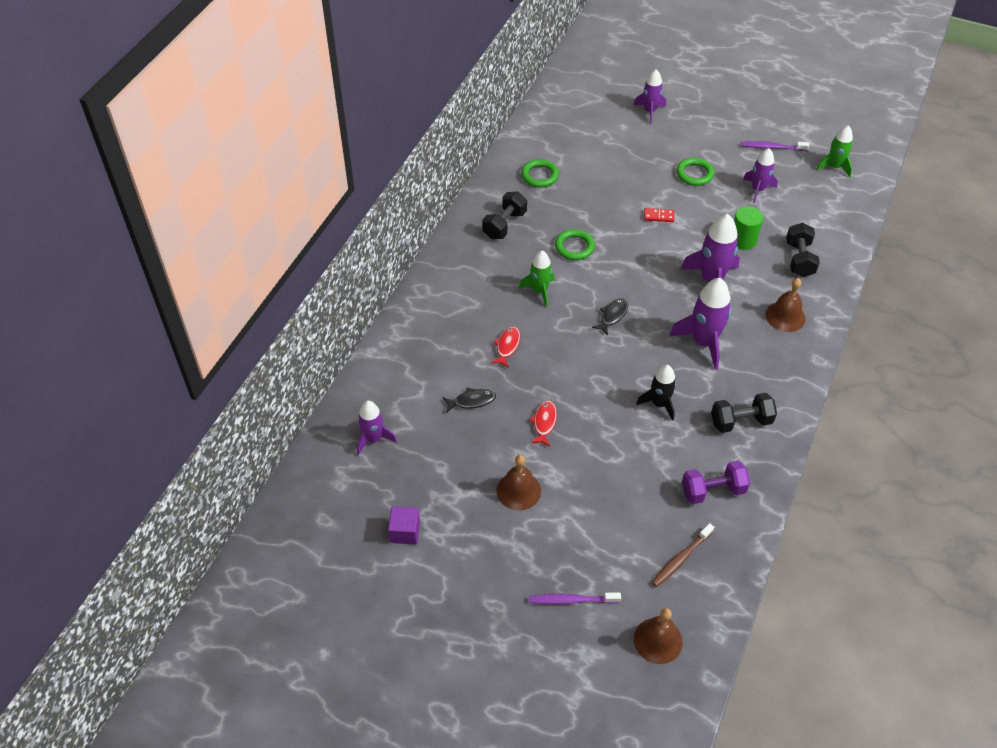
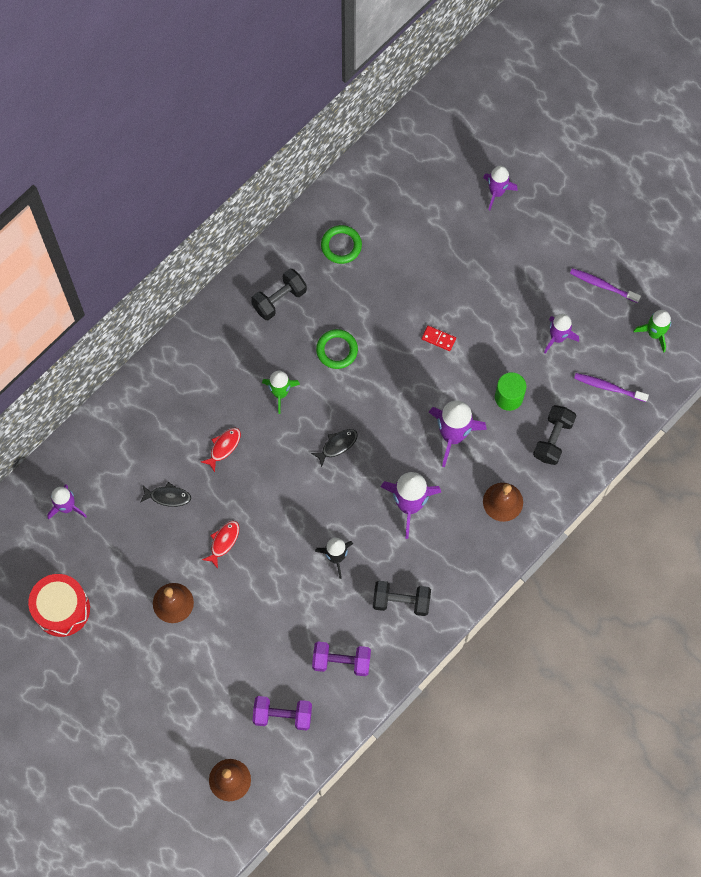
camera: 20 degrees right, 20 degrees up
(405, 532) = (62, 609): purple cube -> red drum
(572, 600) = (175, 720): purple toothbrush -> purple toothbrush (608, 387)
(681, 558) = (282, 715): brown toothbrush -> purple dumbbell
(694, 174) = (502, 295): green ring -> none

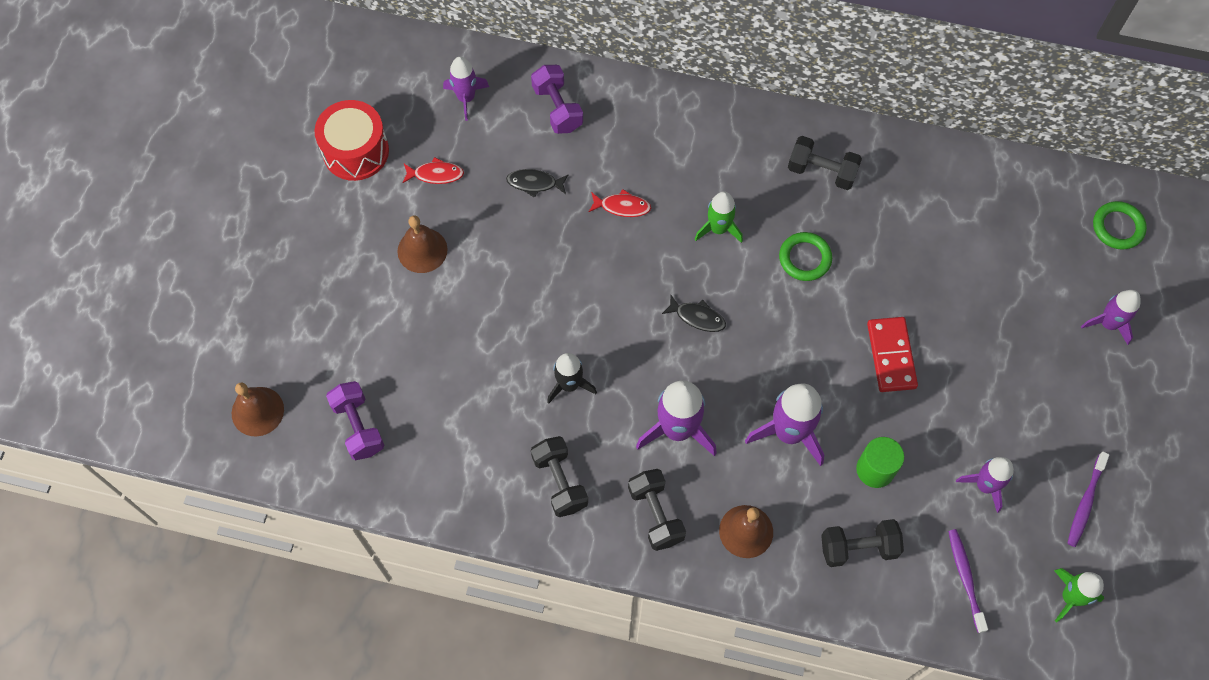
camera: 60 degrees right, 5 degrees down
(168, 496) = (534, 183): black fish -> black fish turned 120 degrees clockwise
(223, 542) = (518, 262): red fish -> red fish (435, 174)
(341, 246) = (925, 199): green ring -> green ring (1117, 227)
(341, 661) = (453, 455): purple dumbbell -> purple dumbbell (557, 108)
(438, 339) = (891, 356): red domino -> red domino, size x1.83
(459, 552) = (655, 514): none -> black dumbbell
(602, 285) = (1085, 502): purple toothbrush -> purple toothbrush turned 150 degrees counterclockwise

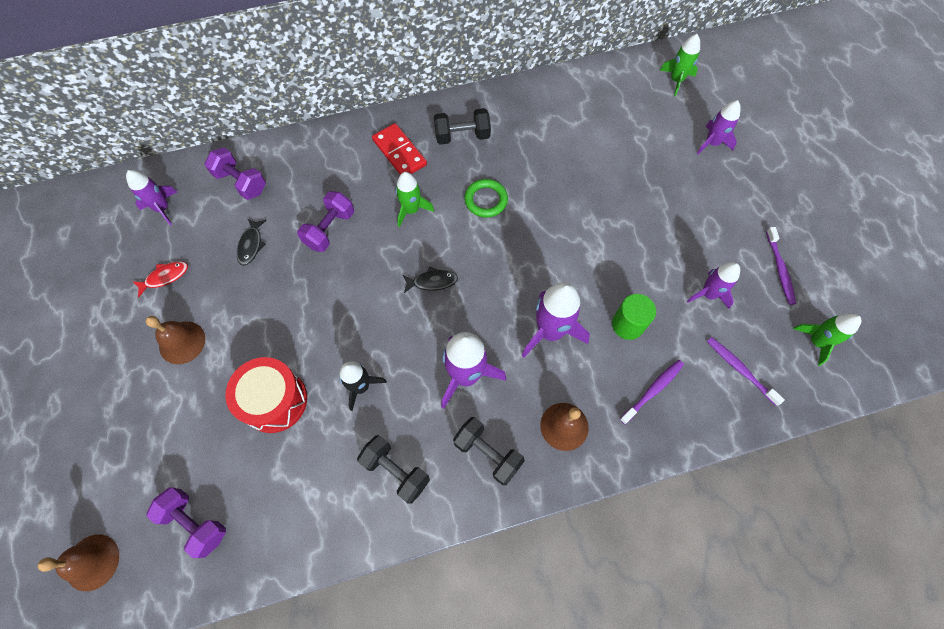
camera: 30 degrees left, 0 degrees up
(356, 151) = (86, 292): red drum -> red drum (274, 400)
(534, 183) = (251, 245): black fish -> black fish turned 60 degrees counterclockwise
(622, 206) = (330, 229): red fish -> purple dumbbell
(858, 547) = (653, 390): black dumbbell -> purple toothbrush
(891, 356) = (587, 237): red domino -> red domino (399, 152)
(1117, 227) = (676, 80): green ring -> green rocket

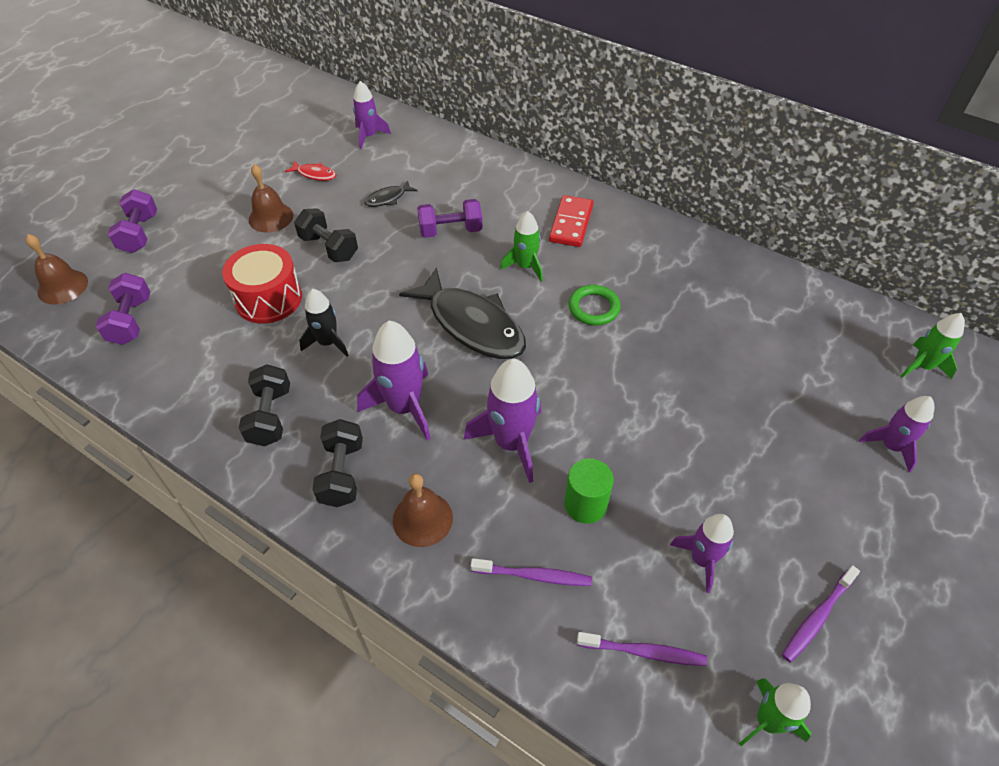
camera: 50 degrees right, 15 degrees down
(241, 182) = (435, 158): purple dumbbell -> purple dumbbell (139, 233)
(432, 281) = (472, 324): black fish -> black fish, size x2.32
(462, 136) = (638, 251): black dumbbell -> black dumbbell (329, 248)
(740, 369) = (644, 652): purple toothbrush -> purple toothbrush turned 90 degrees clockwise

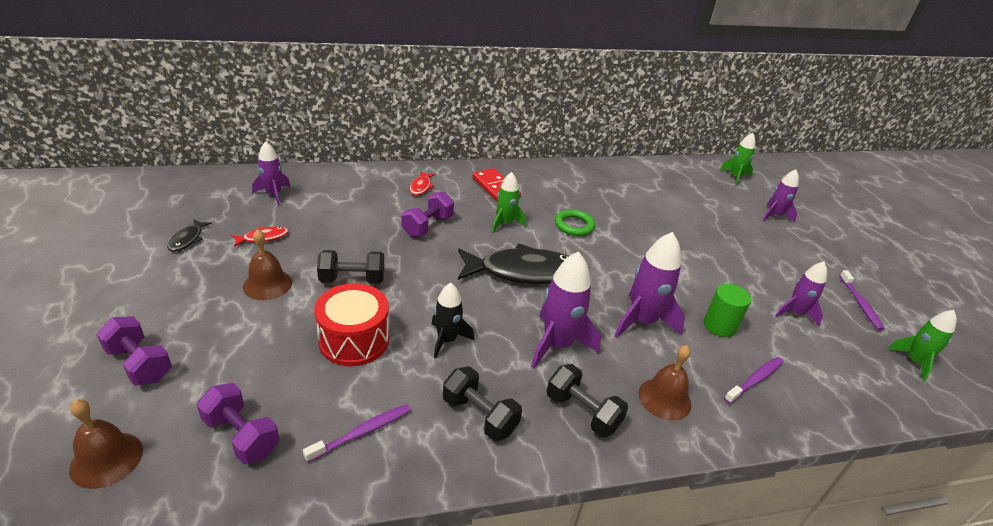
camera: 50 degrees left, 15 degrees down
(388, 198) = (351, 227): black fish -> black fish (187, 239)
(498, 187) = (421, 187): none -> red fish
(644, 652) = (842, 374): purple toothbrush -> purple toothbrush (362, 432)

